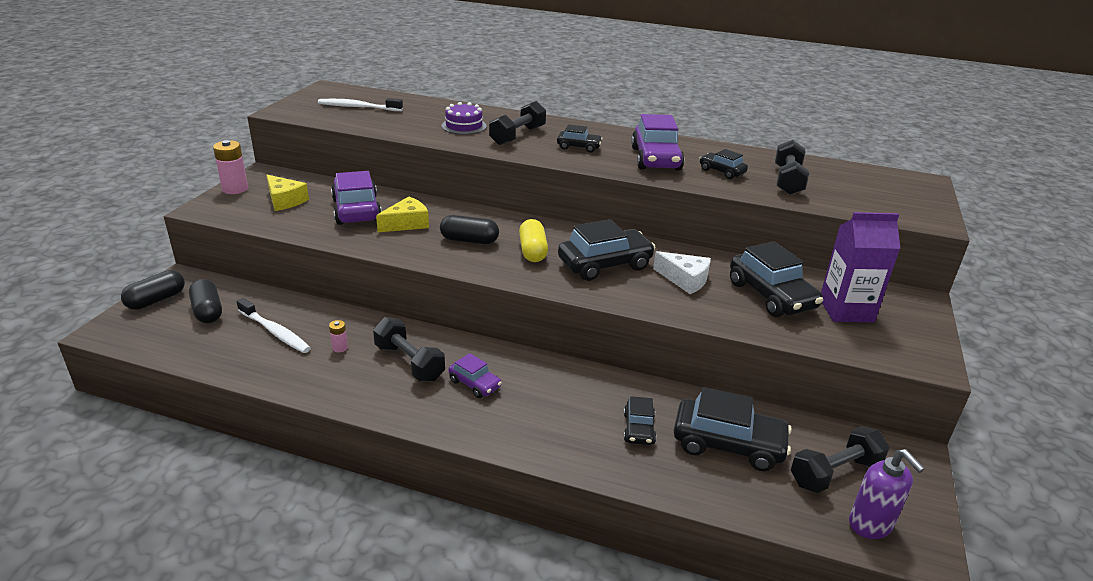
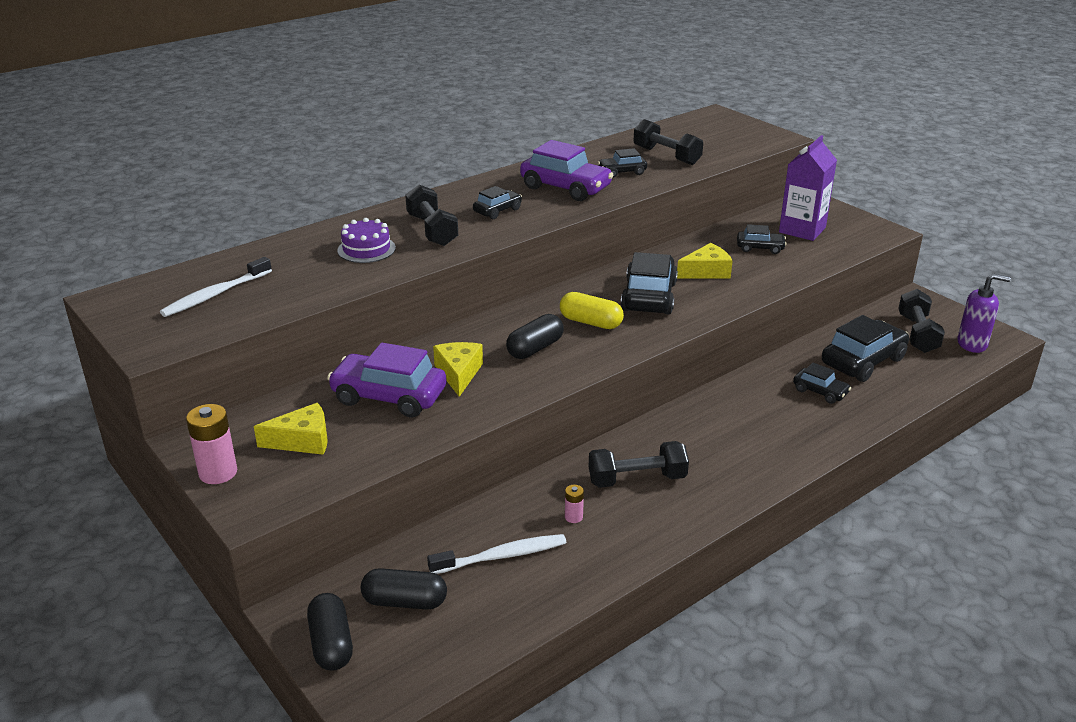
camera: 55 degrees left, 0 degrees up
(475, 384) = (701, 452): purple car -> none
(685, 280) = (706, 272): white cheese -> yellow cheese
(771, 295) = (760, 248): black car -> black car, size x0.54

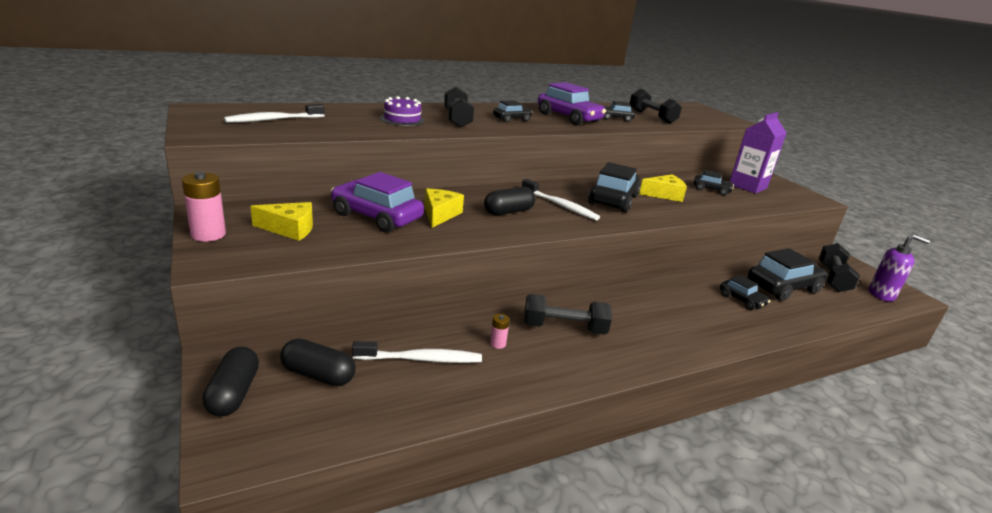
camera: 10 degrees right, 5 degrees down
(590, 322) = (560, 205): yellow capsule -> white toothbrush

